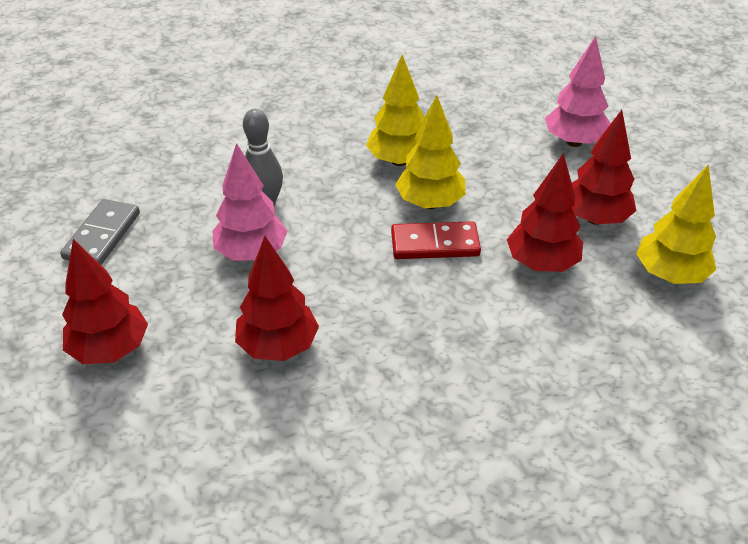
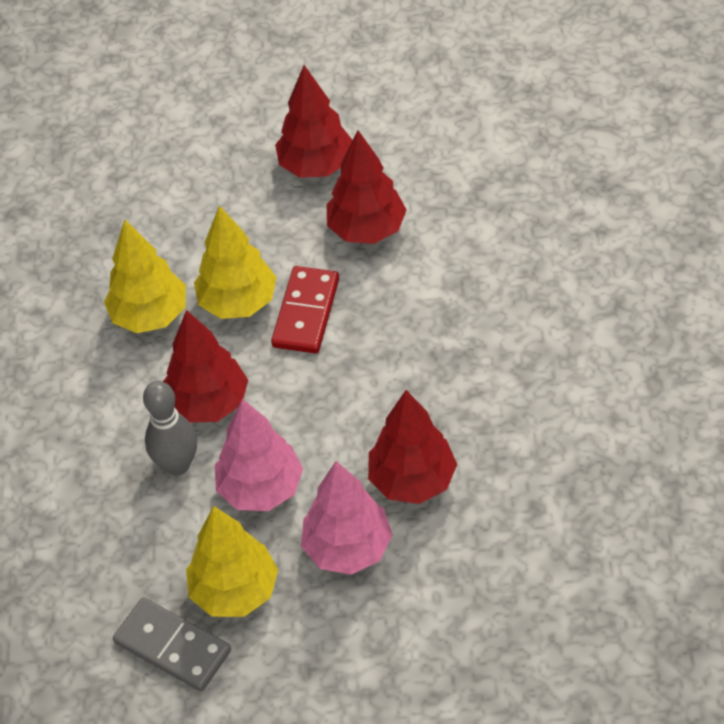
camera: 70 degrees left, 10 degrees up
(110, 350) = (370, 641): red tree -> red tree (208, 403)
(574, 142) = (183, 144): pink tree -> pink tree (348, 548)
(669, 275) = (416, 135): yellow tree -> yellow tree (235, 591)

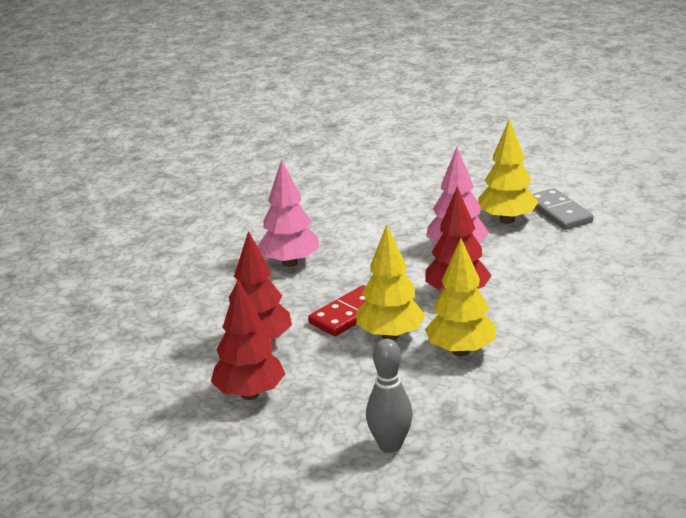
camera: 150 degrees left, 25 degrees down
(177, 464) = (501, 275): grey bowling pin -> grey bowling pin (390, 445)
(348, 548) = (428, 215): pink tree -> pink tree (289, 263)
(412, 480) = (365, 227): red tree -> none

